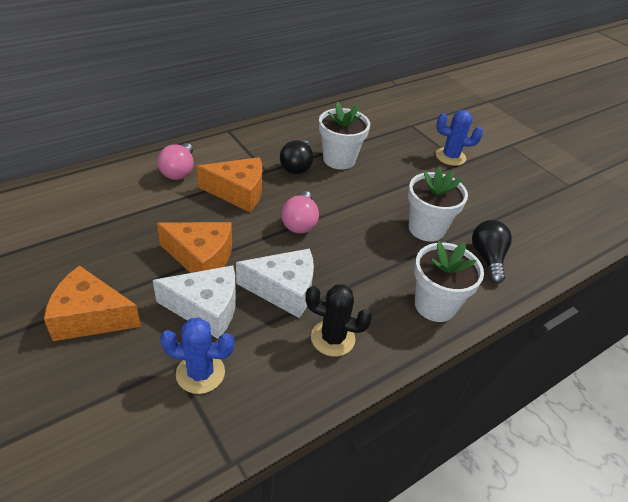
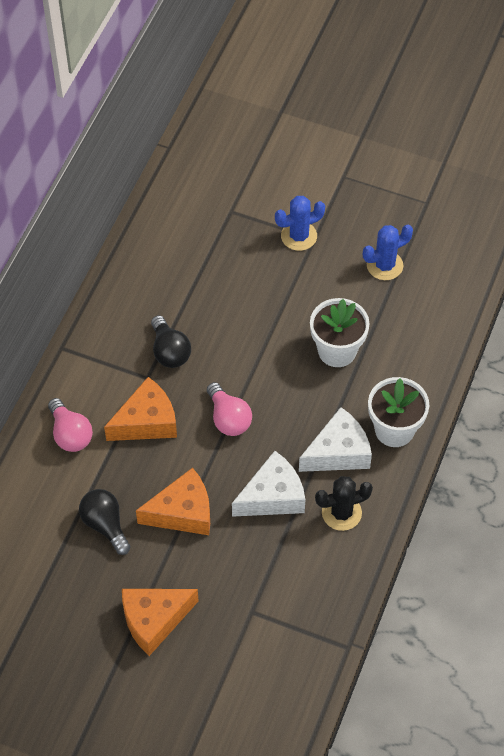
camera: 30 degrees left, 15 degrees up
(200, 373) = (274, 604): blue cactus -> blue cactus (384, 265)
(206, 309) = (230, 554): white cheese -> white cheese (338, 452)
(339, 159) = (200, 314): white flower pot -> none
(487, 258) = (406, 350): black light bulb -> black light bulb (105, 525)

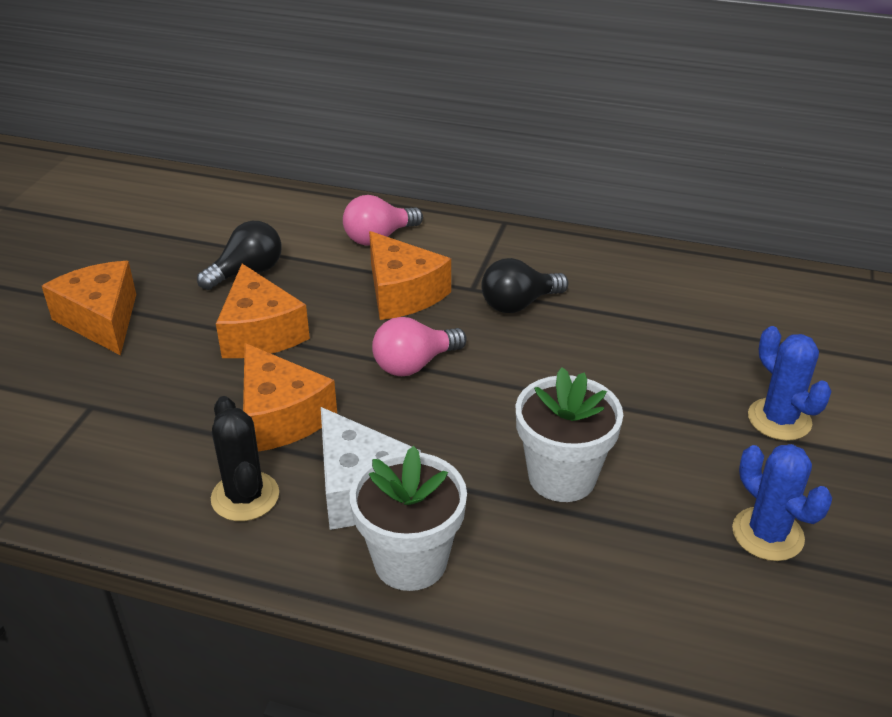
camera: 85 degrees right, 20 degrees down
(273, 496) = (280, 416): white cheese -> orange cheese

